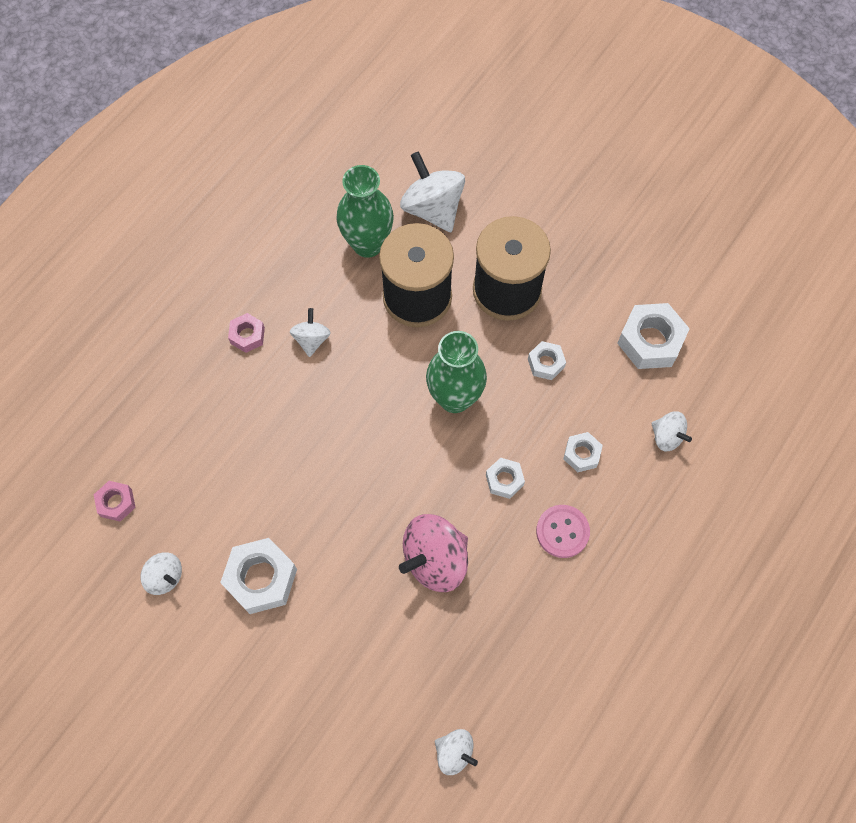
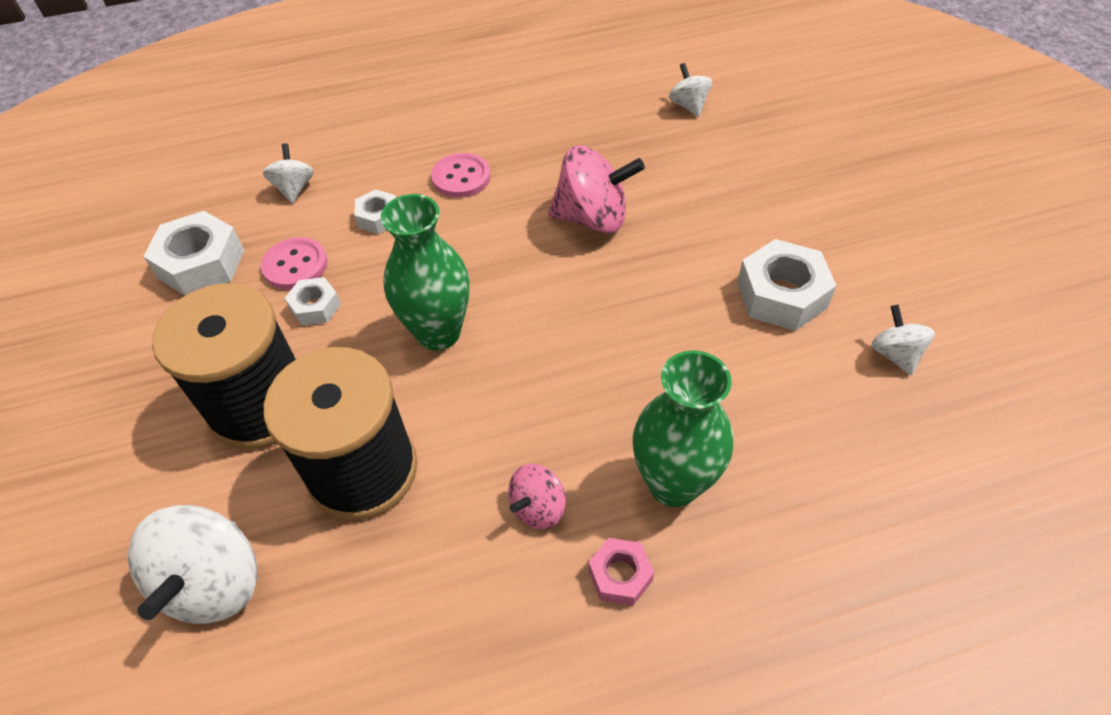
camera: 140 degrees left, 15 degrees down
(116, 503) = (927, 467): pink nut -> none
(311, 339) = (538, 507): white spinning top -> pink spinning top
(367, 244) = (347, 594): green vase -> green vase (673, 484)
(504, 480) = (468, 238): white nut -> none
(592, 381) = (295, 265): none -> pink button

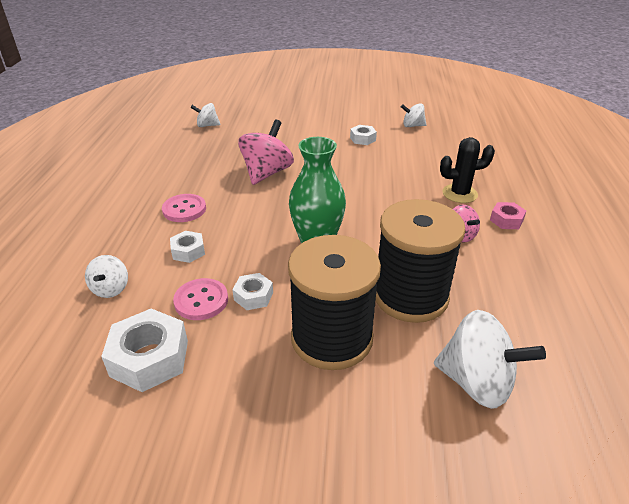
camera: 70 degrees left, 15 degrees down
(294, 188) = (111, 289): white spinning top -> white spinning top turned 105 degrees counterclockwise
(673, 484) = (459, 194): green vase -> black cactus
(781, 295) = (362, 139): white nut -> white nut, size x0.56

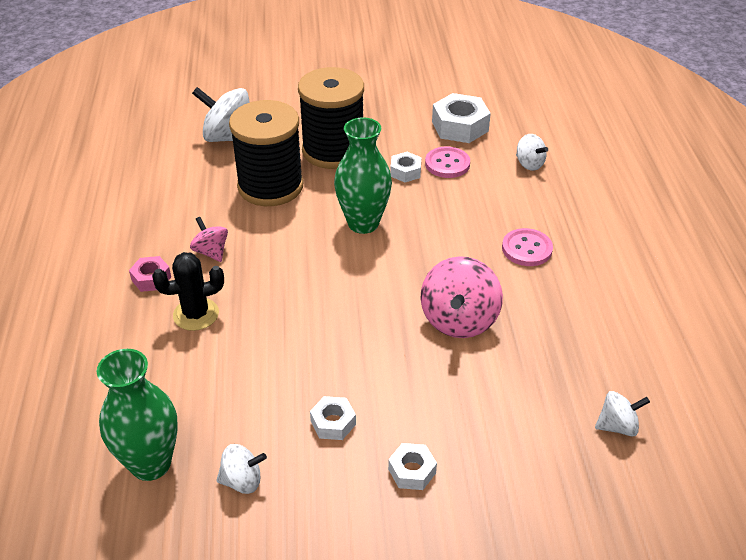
camera: 170 degrees right, 5 degrees up
(111, 289) = (529, 164): white spinning top -> white spinning top turned 150 degrees clockwise
(188, 251) = (487, 202): white nut -> white nut (412, 471)
(464, 134) = (150, 463): none -> green vase

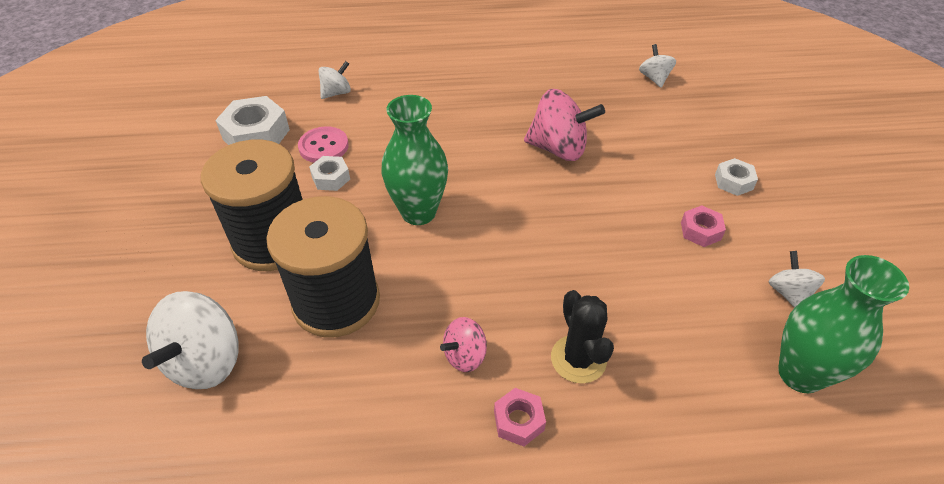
camera: 90 degrees left, 5 degrees up
(333, 423) = (700, 231): white nut -> pink nut
(527, 249) = (463, 104): pink button -> none

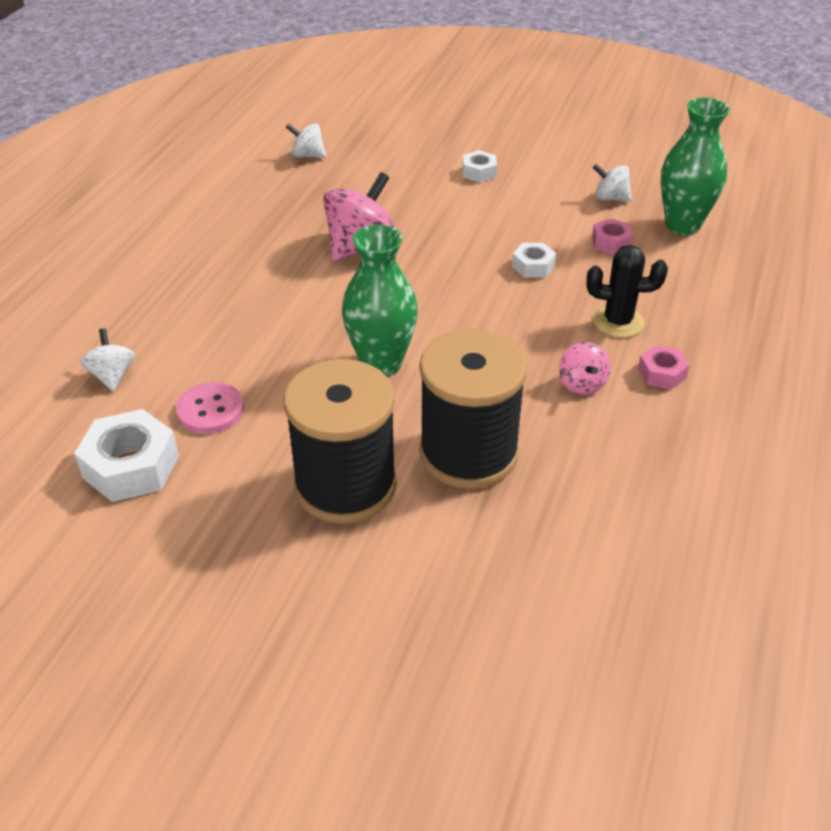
camera: 65 degrees left, 5 degrees down
(206, 361) = (493, 571): white spinning top -> none
(331, 178) = (274, 416): white nut -> white nut (533, 266)
(700, 231) = (522, 210): pink nut -> pink nut (611, 242)

